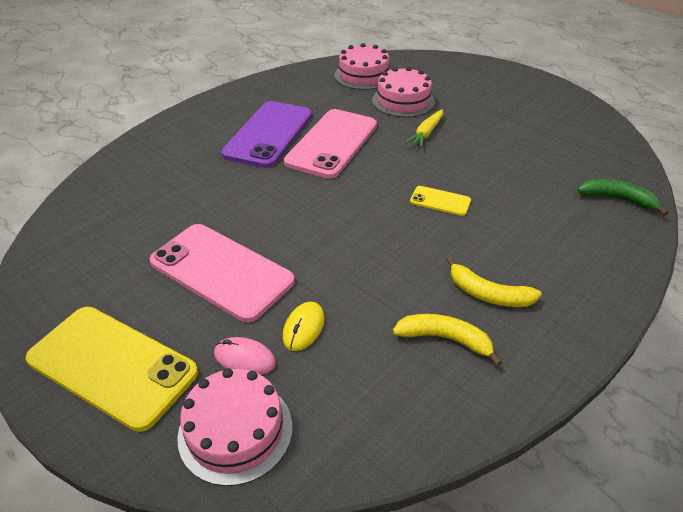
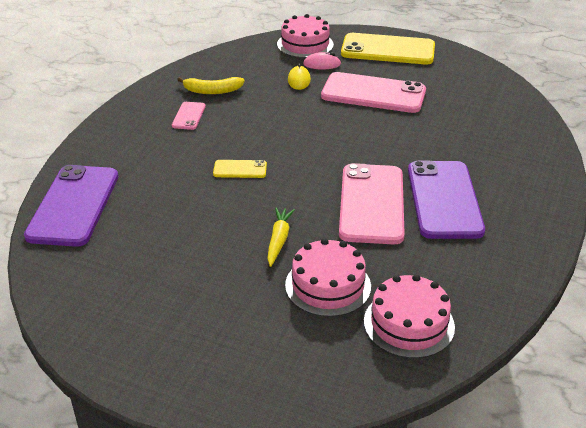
camera: 160 degrees right, 5 degrees down
(488, 294) = (189, 116): yellow banana -> pink phone
(617, 199) = (74, 205): green banana -> purple phone

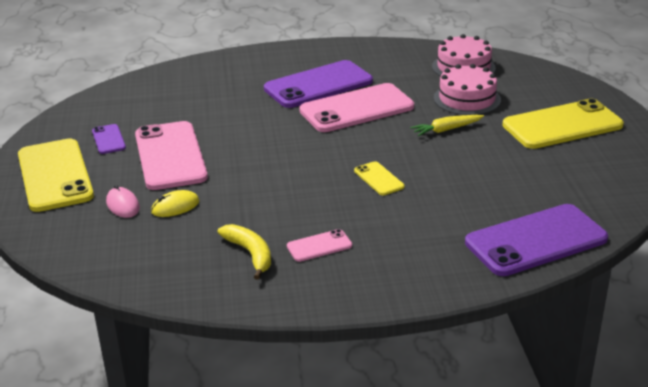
camera: 120 degrees left, 5 degrees down
(205, 326) = (562, 125): none -> yellow phone
(305, 44) = (74, 234): pink cake -> none
(425, 76) = (108, 139): none -> purple phone

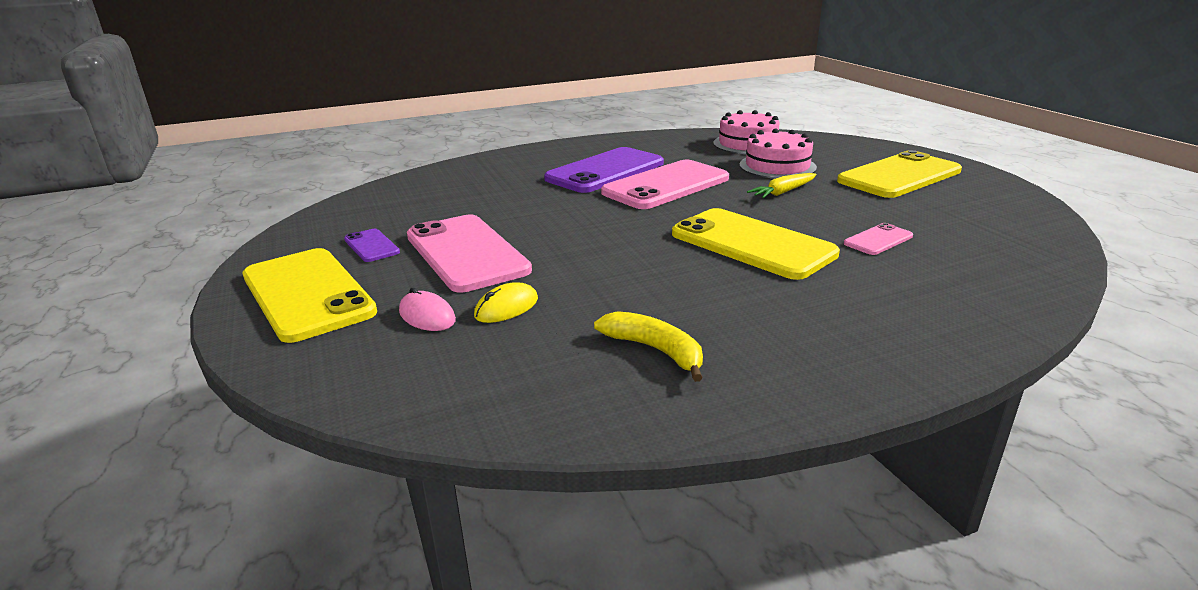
camera: 15 degrees left, 5 degrees down
(319, 246) = (744, 326): pink phone -> pink phone (878, 240)
(379, 179) = (752, 244): yellow phone -> yellow phone, size x2.18
(536, 240) = (1004, 281): purple phone -> none

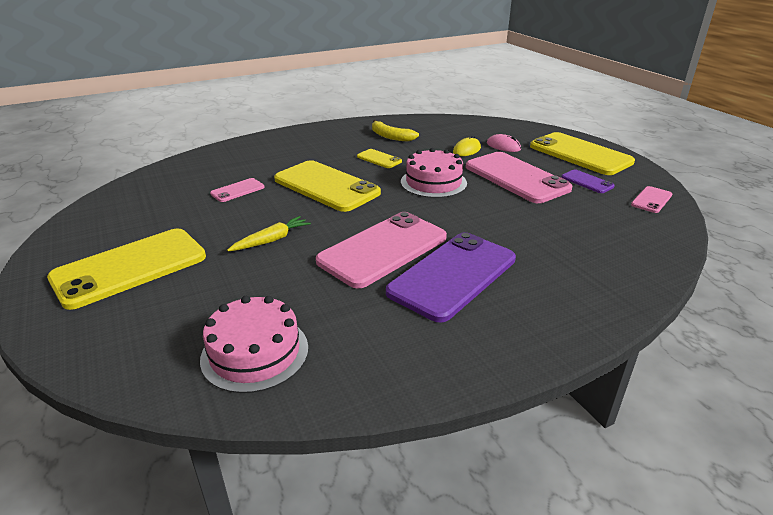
camera: 175 degrees right, 5 degrees up
(327, 223) = (651, 200): none -> pink phone
(678, 290) = (379, 159): none -> yellow phone
(777, 166) = (248, 287): pink cake -> pink cake (433, 182)

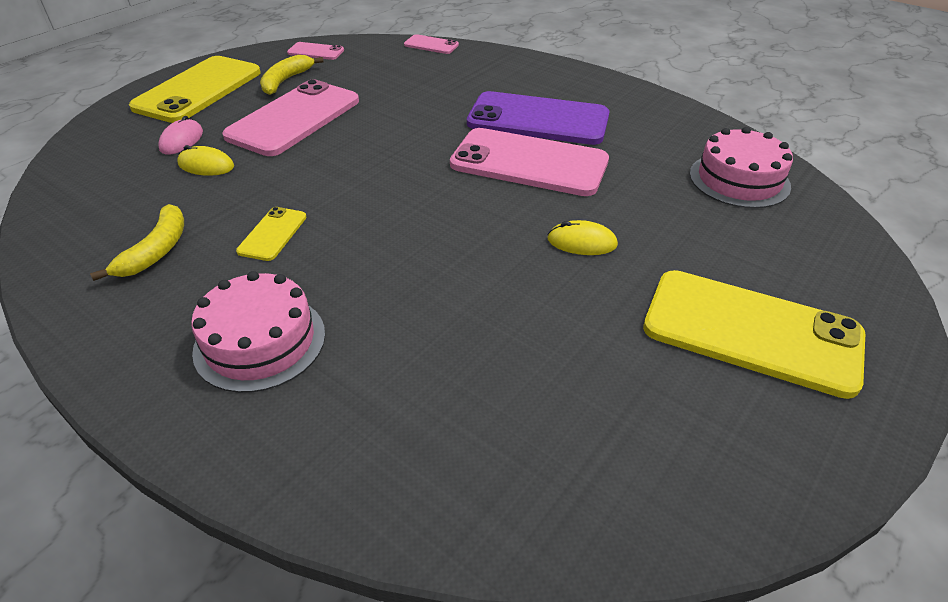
camera: 115 degrees left, 10 degrees up
(237, 190) = (479, 343): pink phone -> pink phone (431, 45)
(271, 240) = (582, 242): yellow carrot -> yellow mouse
(326, 186) = (404, 252): yellow phone -> none
(433, 182) = (339, 168): pink cake -> pink cake (260, 342)
(587, 182) = (286, 81): purple phone -> yellow banana

